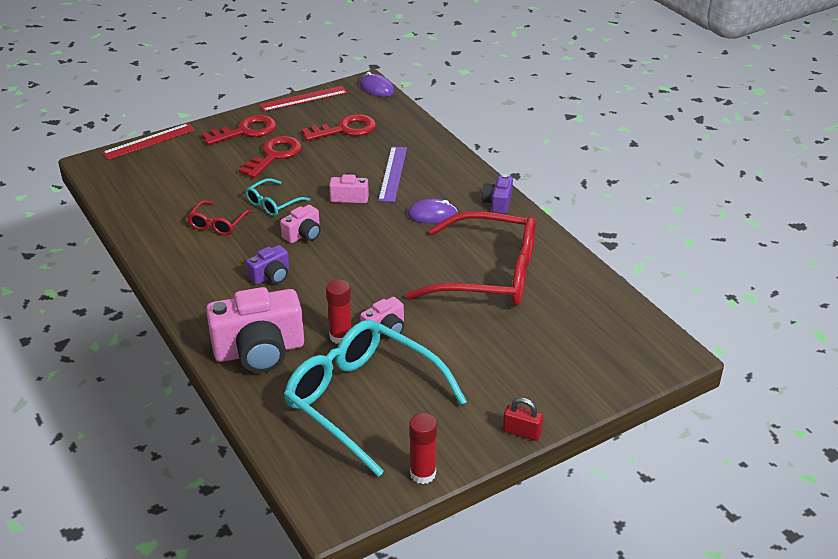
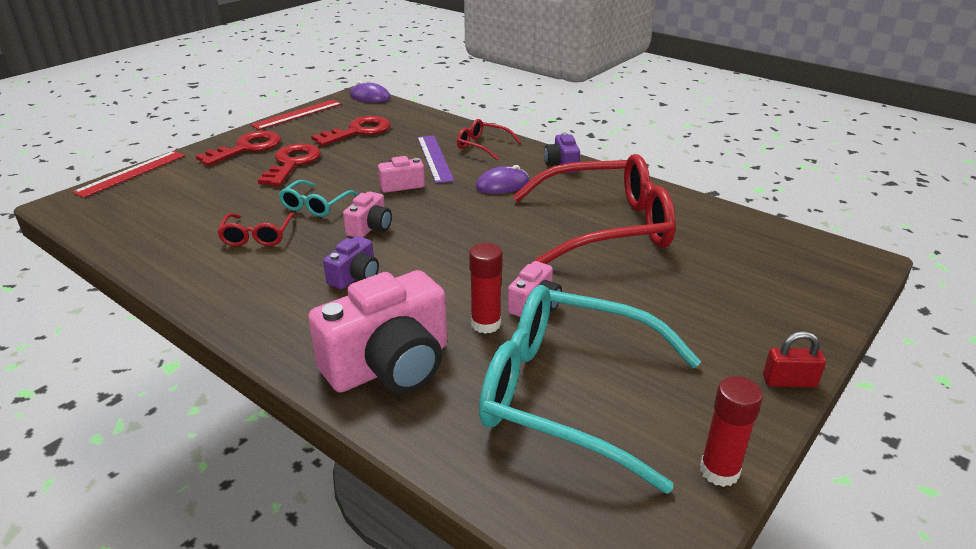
camera: 20 degrees left, 5 degrees down
(442, 167) = (482, 146): none -> red glasses

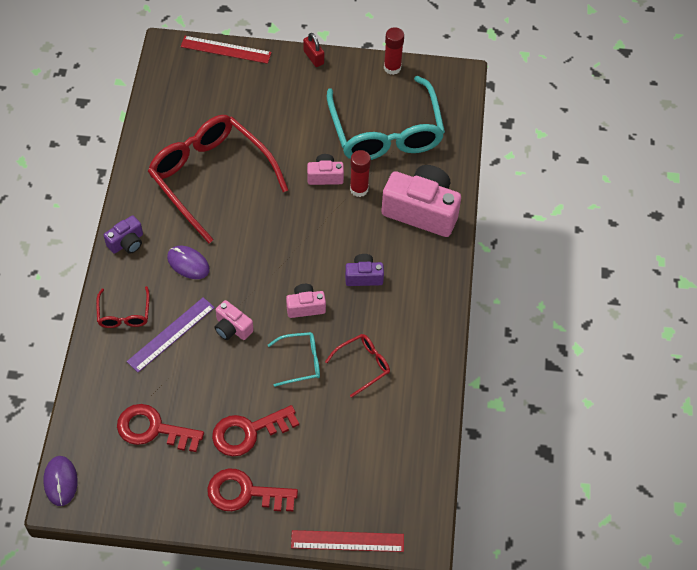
camera: 125 degrees left, 25 degrees up
(297, 114) = (146, 514): red ruler -> red ruler (226, 49)

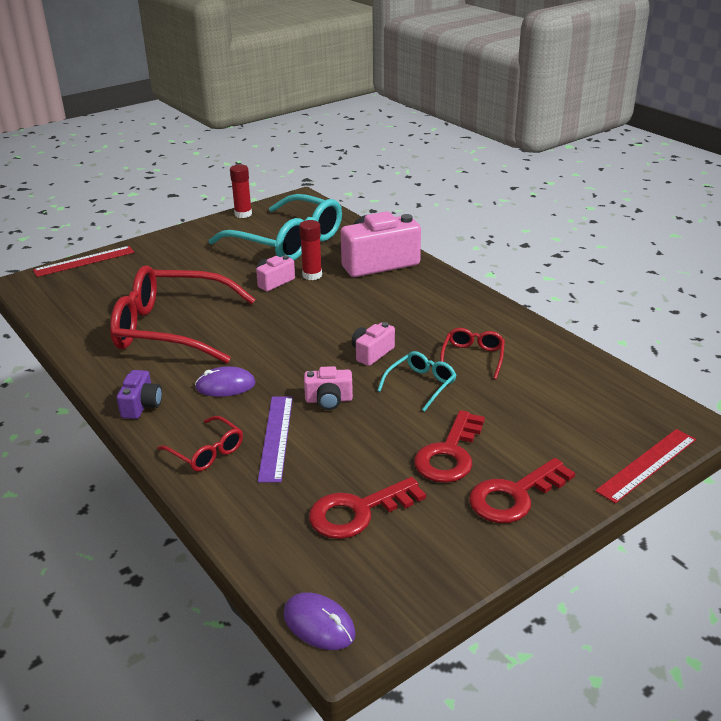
camera: 40 degrees left, 25 degrees down
(313, 57) = (171, 234): red padlock -> none
(363, 276) = (391, 313): purple camera -> none

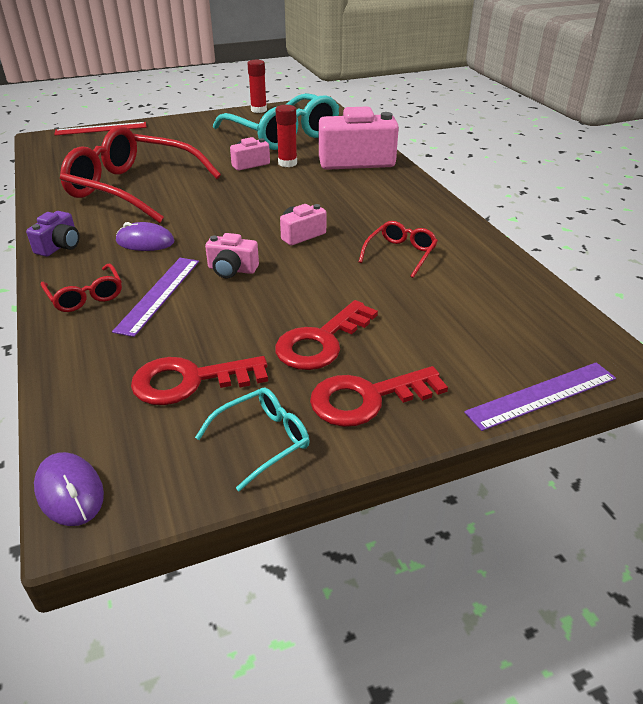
camera: 15 degrees right, 5 degrees up
(421, 385) = (332, 270): turquoise glasses -> turquoise glasses (263, 440)
(647, 465) = (542, 395): red ruler -> purple ruler

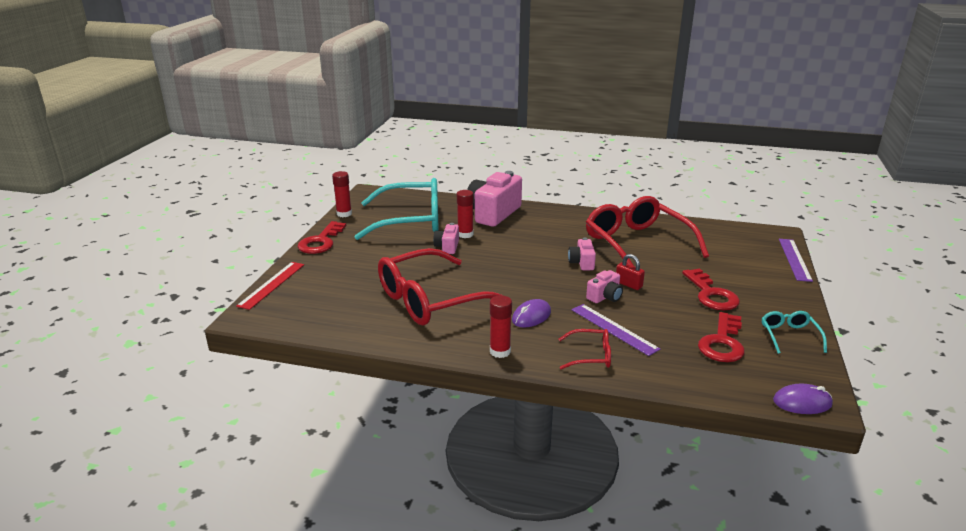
camera: 55 degrees left, 10 degrees down
(59, 246) = (500, 351): purple camera -> red glue stick
(280, 276) = (628, 284): none -> red padlock
(367, 398) = (771, 299): red key -> red key (321, 241)
(400, 254) = (637, 244): red glasses -> red glasses, size x2.26

